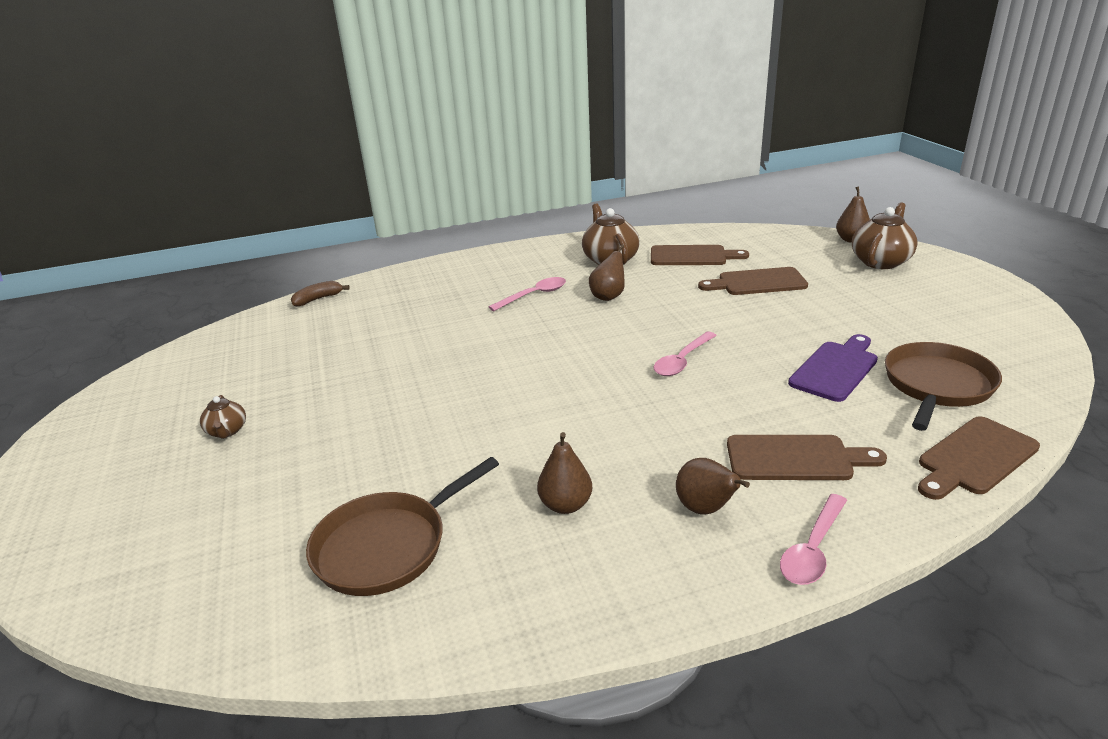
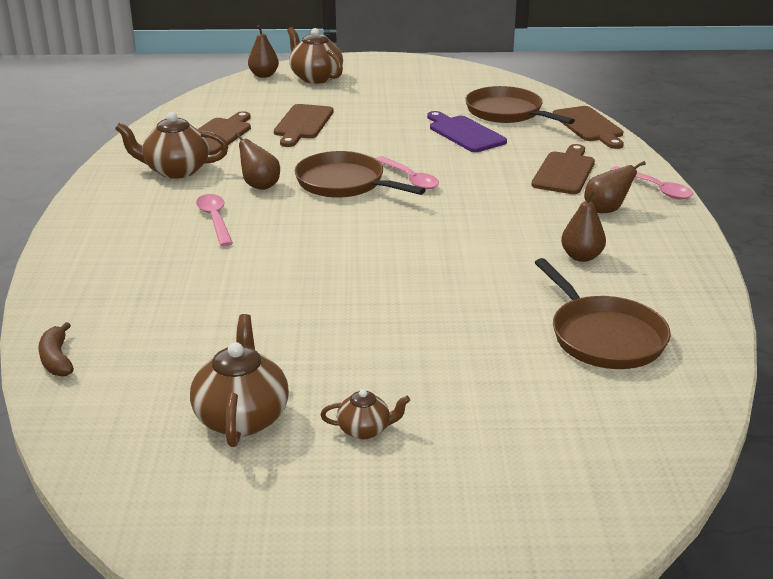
camera: 75 degrees left, 0 degrees up
(248, 377) = (242, 417): none -> brown teapot
(644, 330) = (344, 183): none -> brown pan

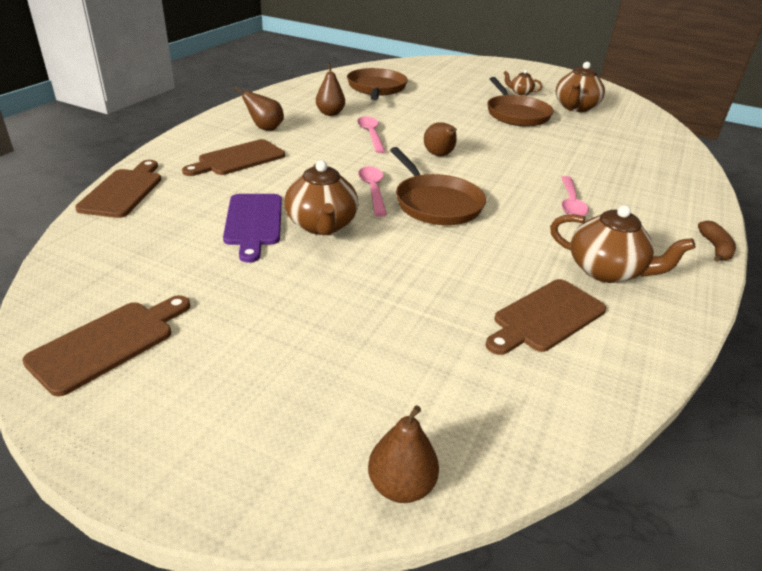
camera: 155 degrees left, 5 degrees up
(57, 359) = (680, 148): brown banana -> brown banana (715, 248)
(260, 185) = (518, 224): brown pear -> brown pear (439, 155)
(302, 124) = (420, 301): brown cutting board -> brown cutting board (108, 343)
(315, 78) = (309, 429): brown teapot -> brown teapot (322, 225)
(507, 112) = (162, 236): brown pan -> brown pan (516, 114)
(656, 189) = (202, 130): pink spoon -> pink spoon (371, 135)

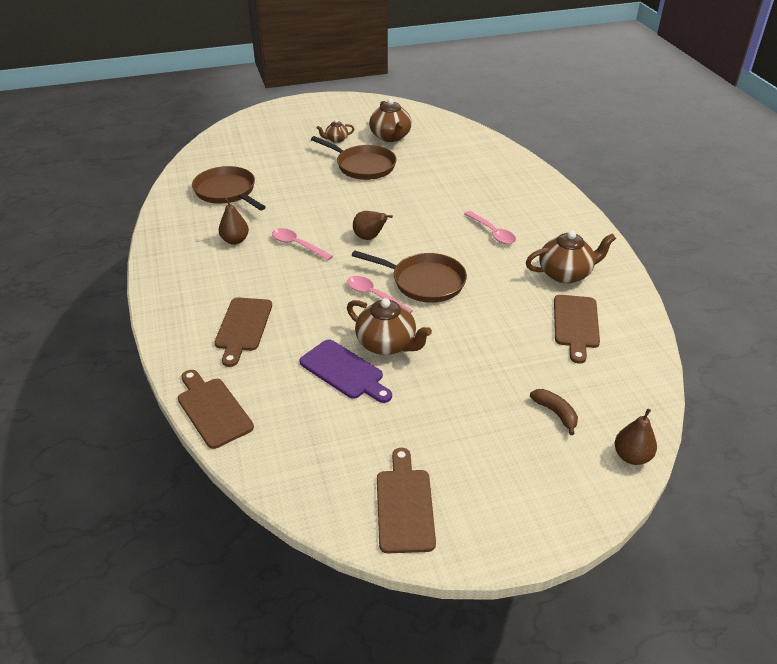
camera: 40 degrees left, 5 degrees up
(265, 128) = (212, 286): brown pear -> none
(715, 248) = (592, 223): brown banana -> brown banana (555, 413)

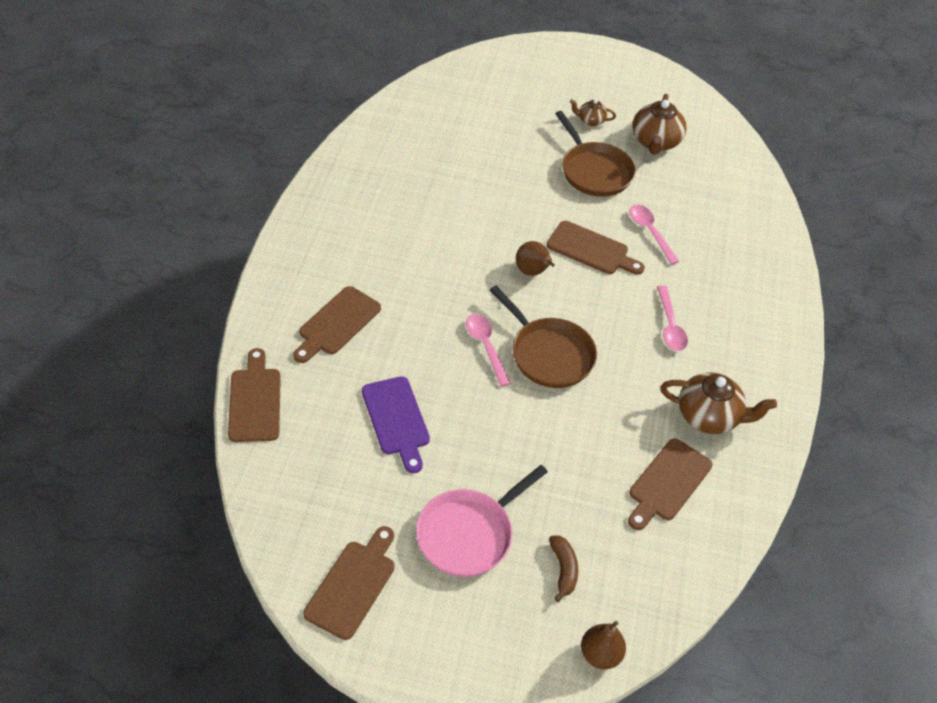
camera: 25 degrees right, 10 degrees up
(227, 192) = (427, 146): brown pan -> none
(235, 240) = (395, 214): brown pear -> none
(297, 245) = (452, 248): pink spoon -> pink spoon (650, 232)
(387, 344) = (458, 409): brown teapot -> none
(400, 210) = (591, 250): none -> brown cutting board
(465, 423) = (468, 534): none -> pink pan

